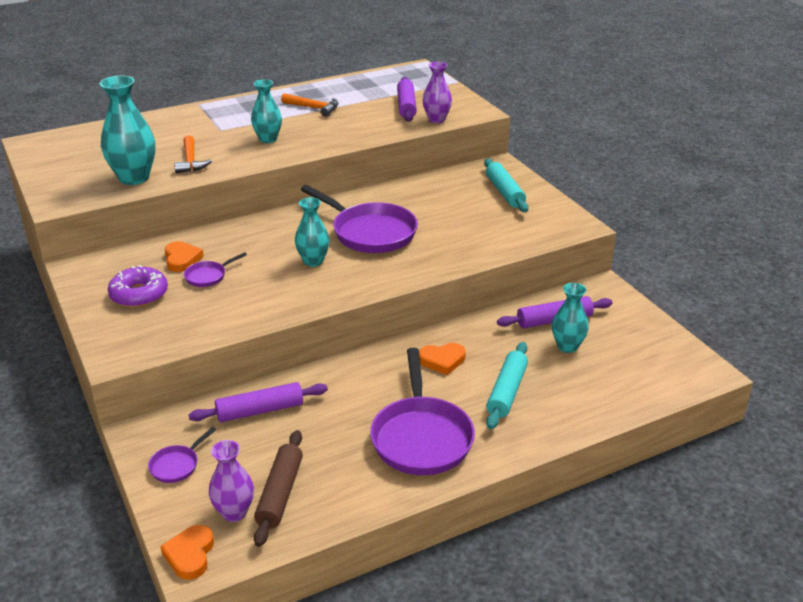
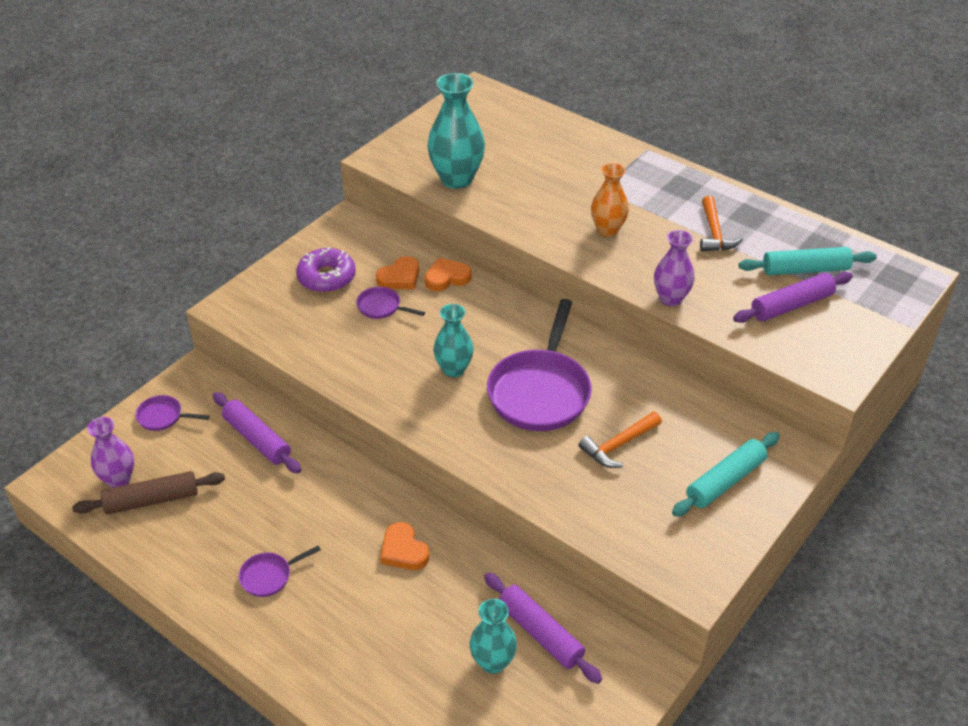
camera: 65 degrees right, 10 degrees up
(190, 555) = (62, 473): orange heart -> orange heart (447, 278)
(191, 161) = (516, 199): orange hammer -> orange hammer (618, 445)
(268, 139) = (607, 230): turquoise vase -> orange vase
(421, 437) = (269, 576): purple pan -> purple pan, size x0.45
(436, 119) = (777, 345): purple vase -> purple vase (670, 299)
(507, 392) = (377, 627): turquoise rolling pin -> turquoise rolling pin (805, 270)

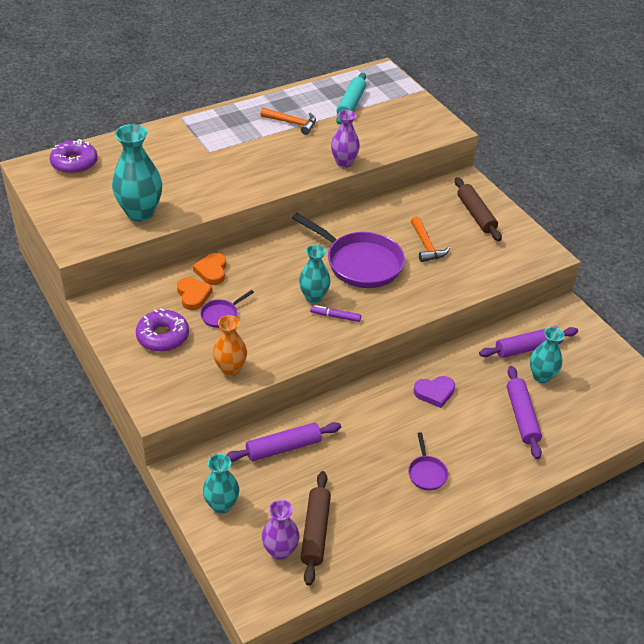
camera: 70 degrees left, 0 degrees up
(163, 417) = (222, 505): purple pan -> turquoise vase
(403, 550) = (434, 393): orange heart -> purple heart
(431, 397) = (335, 316): none -> purple marker
(506, 112) = (74, 163): none -> purple donut
(607, 230) = (256, 164): orange vase -> orange vase (230, 369)
(725, 481) = (476, 214): turquoise rolling pin -> brown rolling pin
(791, 305) = (379, 121): purple rolling pin -> purple rolling pin (522, 416)

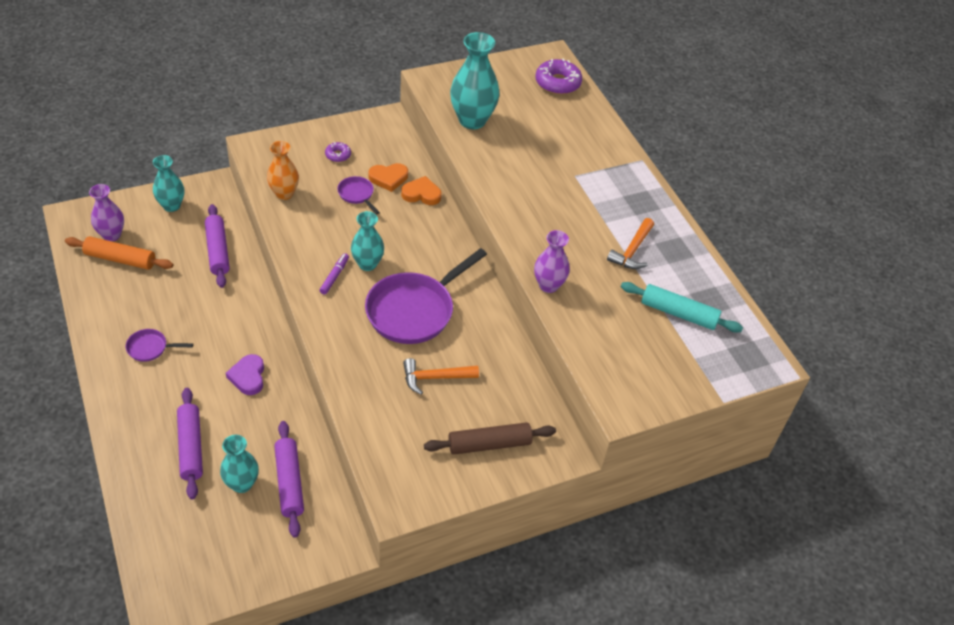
camera: 95 degrees right, 5 degrees up
(163, 336) = (338, 155): purple donut -> purple donut, size x0.53
(315, 531) = (120, 259): brown rolling pin -> orange rolling pin
(522, 416) = (191, 447): purple rolling pin -> purple rolling pin turned 75 degrees clockwise

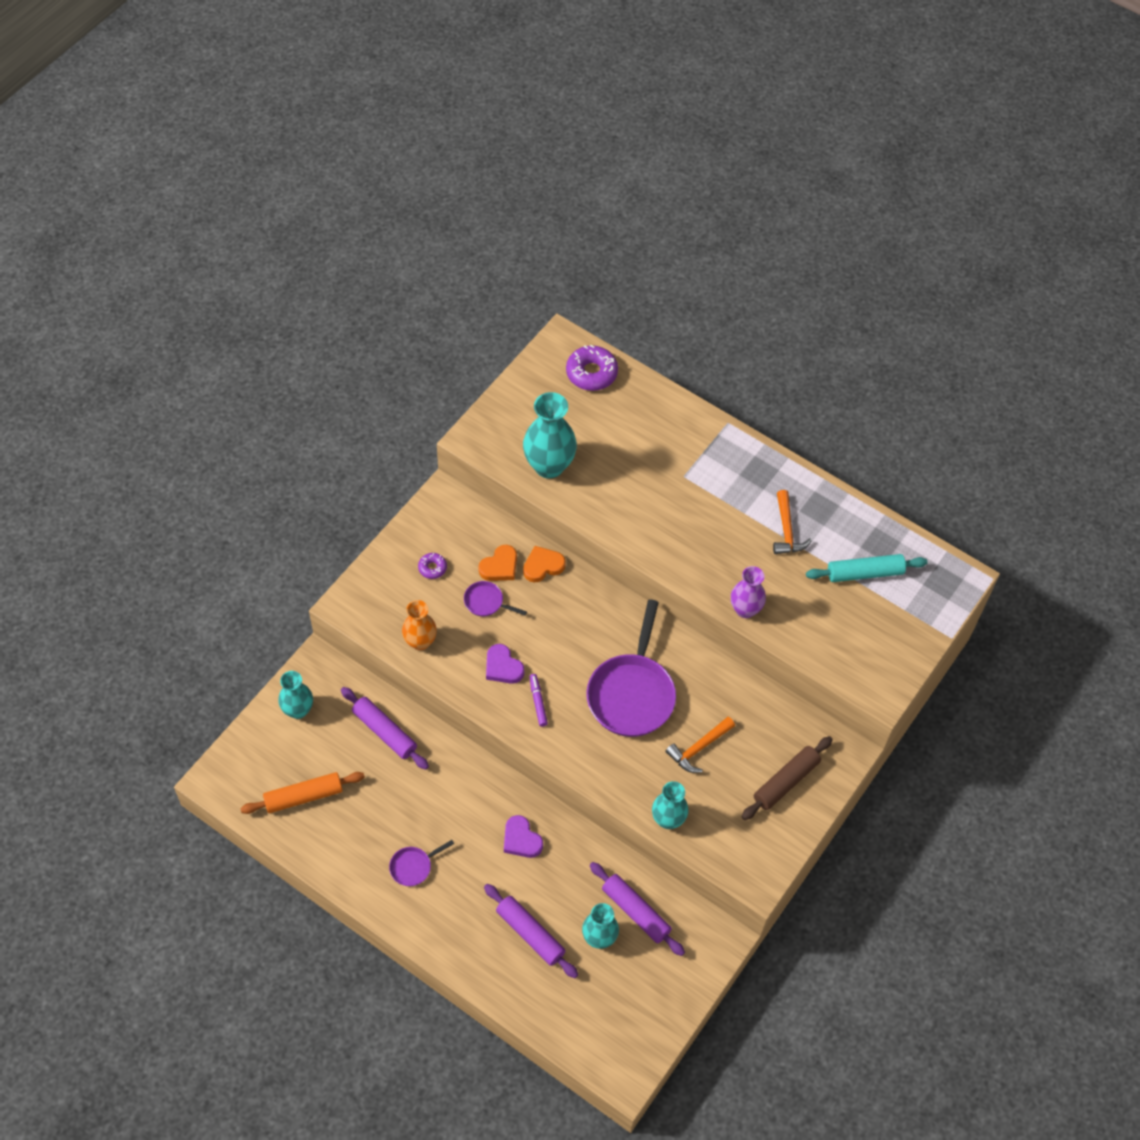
camera: 30 degrees left, 10 degrees up
(111, 235) = (271, 776): purple vase -> none
(329, 240) = (503, 667): none -> purple heart
(367, 264) = (555, 671): turquoise vase -> turquoise vase (668, 819)

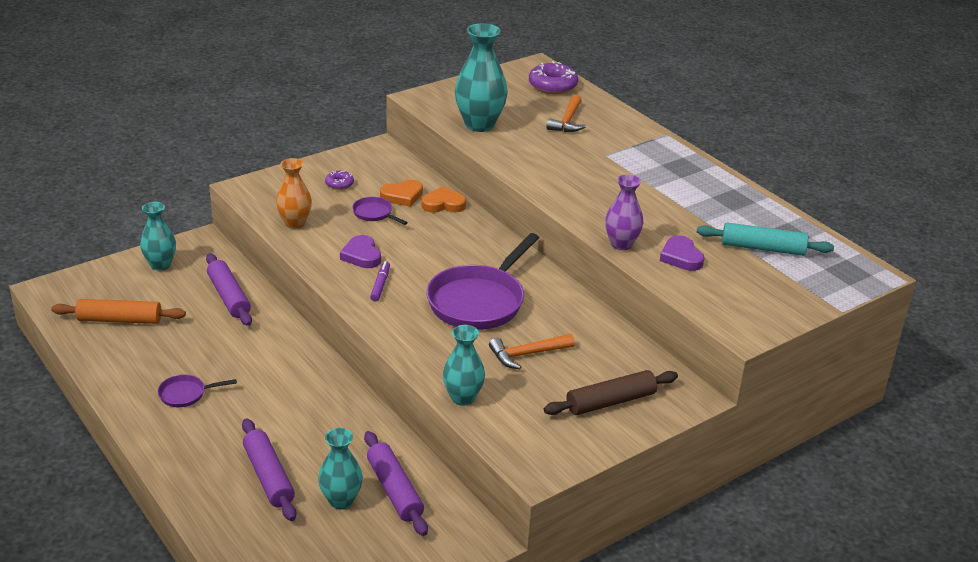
camera: 20 degrees right, 25 degrees down
(521, 839) = (308, 403): purple heart -> purple heart (681, 257)
(787, 530) = (692, 205): orange hammer -> orange hammer (567, 121)

